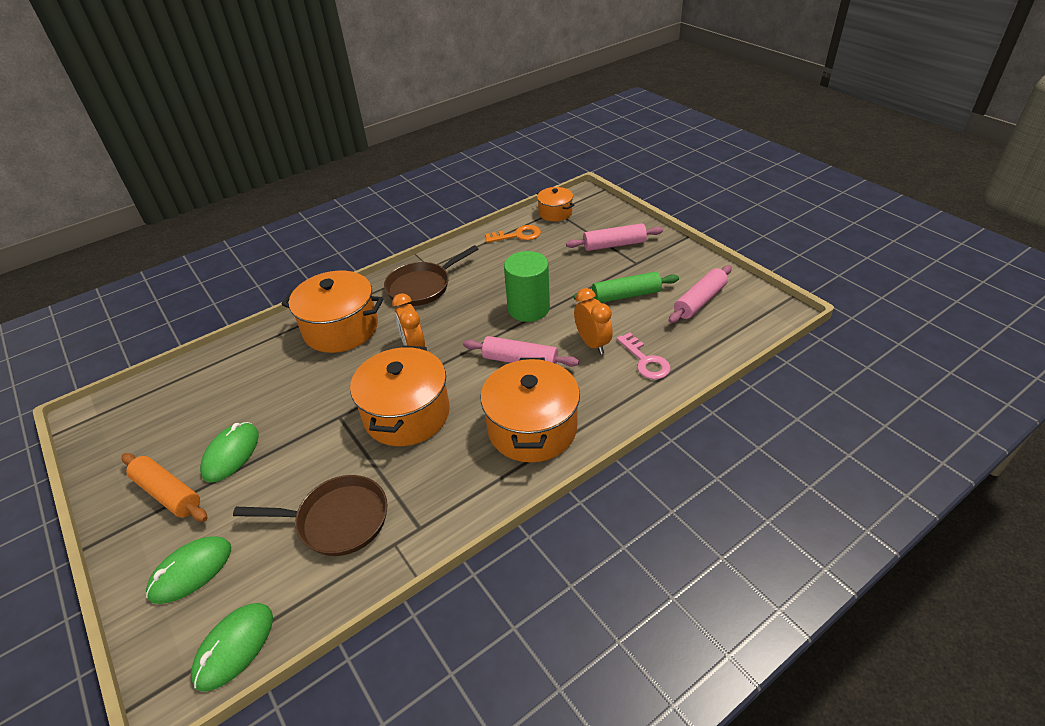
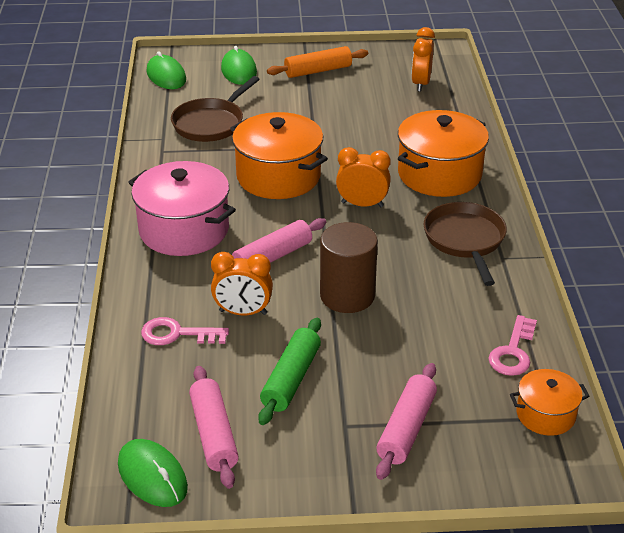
camera: 120 degrees right, 5 degrees down
(174, 401) = (421, 84): none -> orange clock
(231, 454) = (329, 97): green mouse -> green mouse (152, 476)
(517, 235) = (513, 352): orange key -> pink key
(528, 308) = (347, 296): green cylinder -> brown cylinder
(532, 428) = (184, 230): orange pot -> pink pot

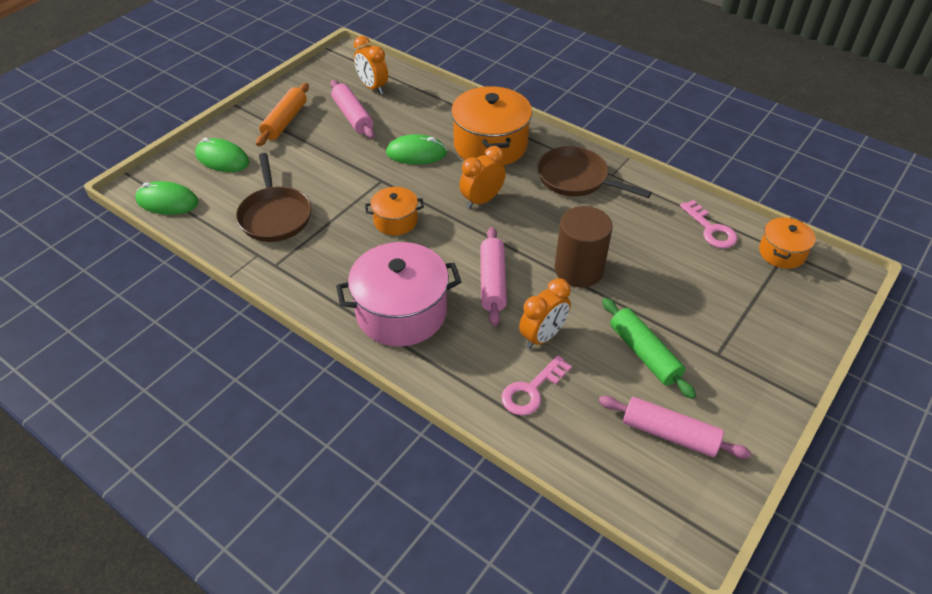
camera: 50 degrees left, 10 degrees up
(152, 476) = (688, 499): green mouse -> green mouse (416, 153)
(278, 176) = (395, 221): orange pot -> orange pot, size x0.54
(406, 429) = (745, 324): pink rolling pin -> pink rolling pin (353, 116)

